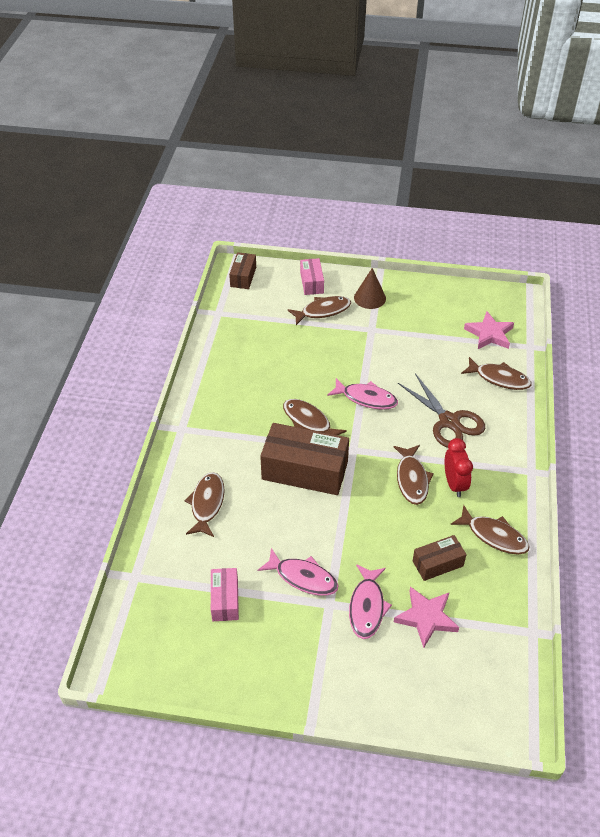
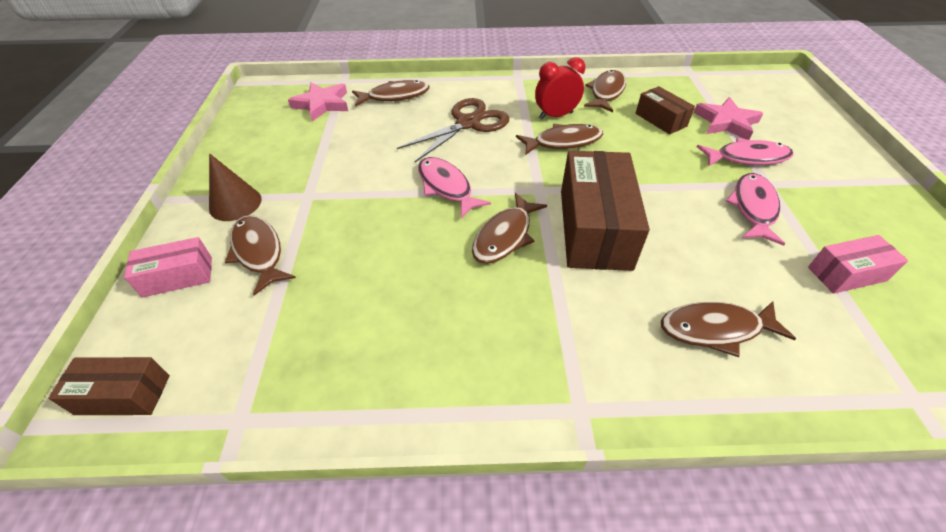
camera: 100 degrees left, 0 degrees up
(366, 398) = (446, 187): pink fish -> pink fish turned 45 degrees counterclockwise
(499, 378) = (395, 96): brown fish -> brown fish turned 60 degrees clockwise

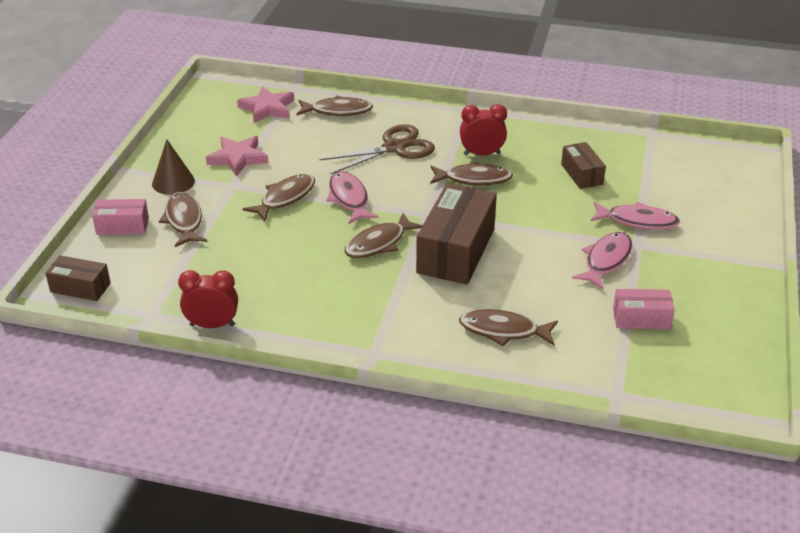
camera: 15 degrees right, 10 degrees down
(336, 417) = (212, 325): none -> red clock
(606, 92) = (547, 139): brown fish -> brown fish (285, 198)
(726, 122) = (645, 187): pink star -> pink star (238, 158)

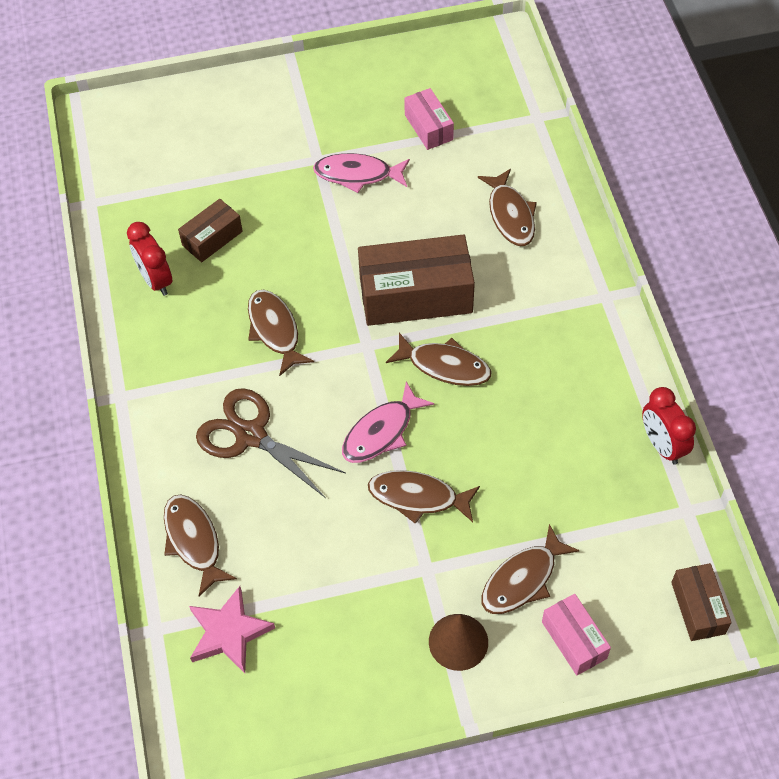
camera: 115 degrees left, 20 degrees up
(238, 158) = (366, 597): pink star -> none
(482, 154) = (218, 342): red clock -> red clock (156, 280)
(637, 221) = (276, 169): pink fish -> none

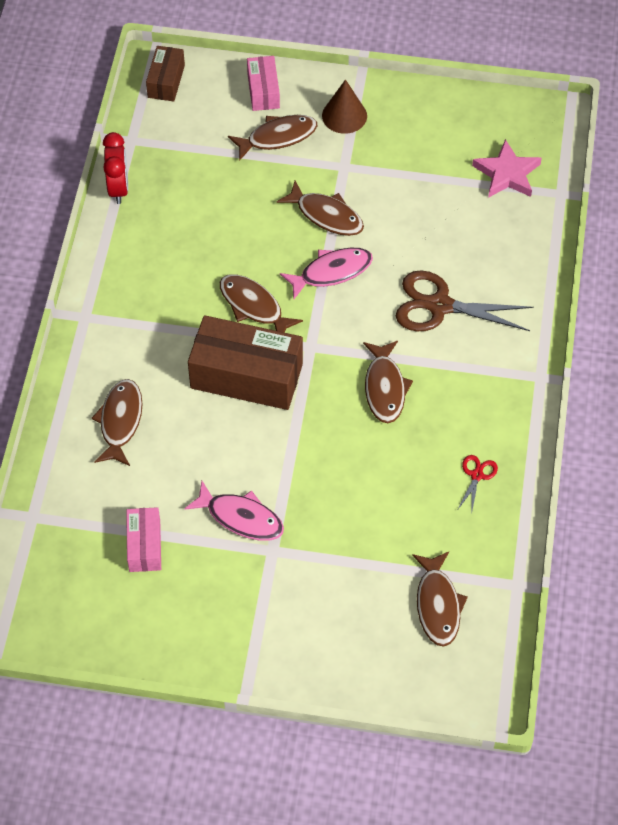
camera: 160 degrees left, 0 degrees up
(156, 280) = (477, 475): red clock -> red scissors
(194, 541) = (513, 242): brown fish -> brown fish (438, 605)
(212, 238) = (409, 500): brown box -> none
(250, 435) = (440, 306): brown scissors -> brown scissors turned 135 degrees clockwise

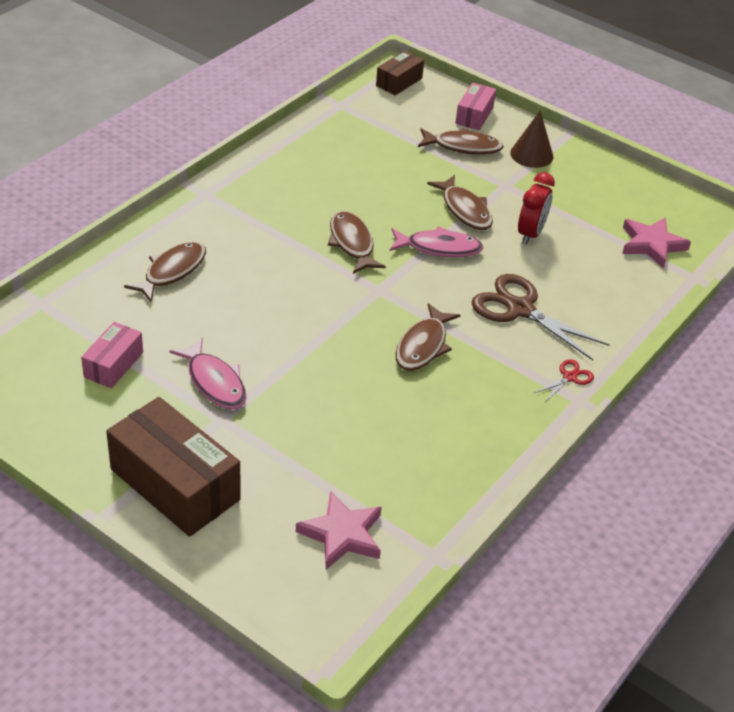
camera: 25 degrees right, 15 degrees down
(118, 188) = (304, 128): red clock -> red clock (530, 234)
(246, 376) = (306, 286): brown box -> brown box (175, 484)
(438, 605) = (342, 534): brown fish -> pink star
(477, 475) = (460, 448): red scissors -> red scissors (569, 377)

